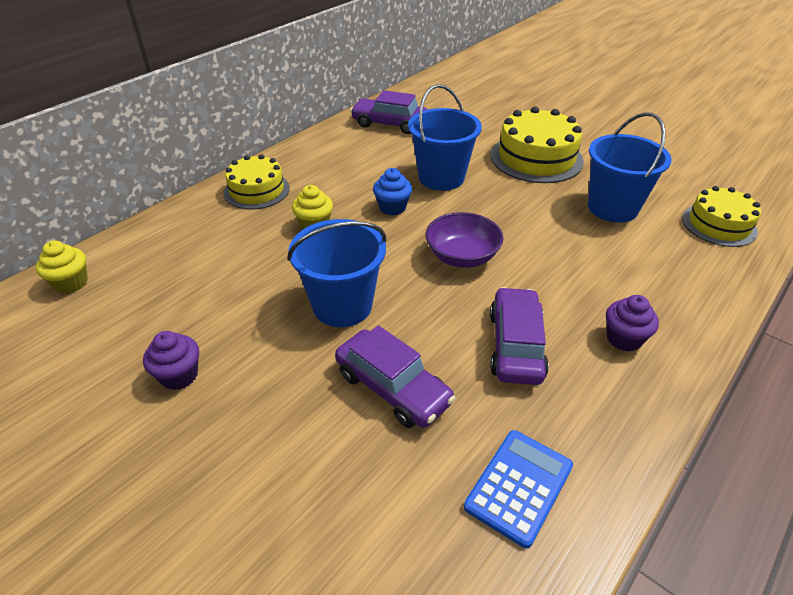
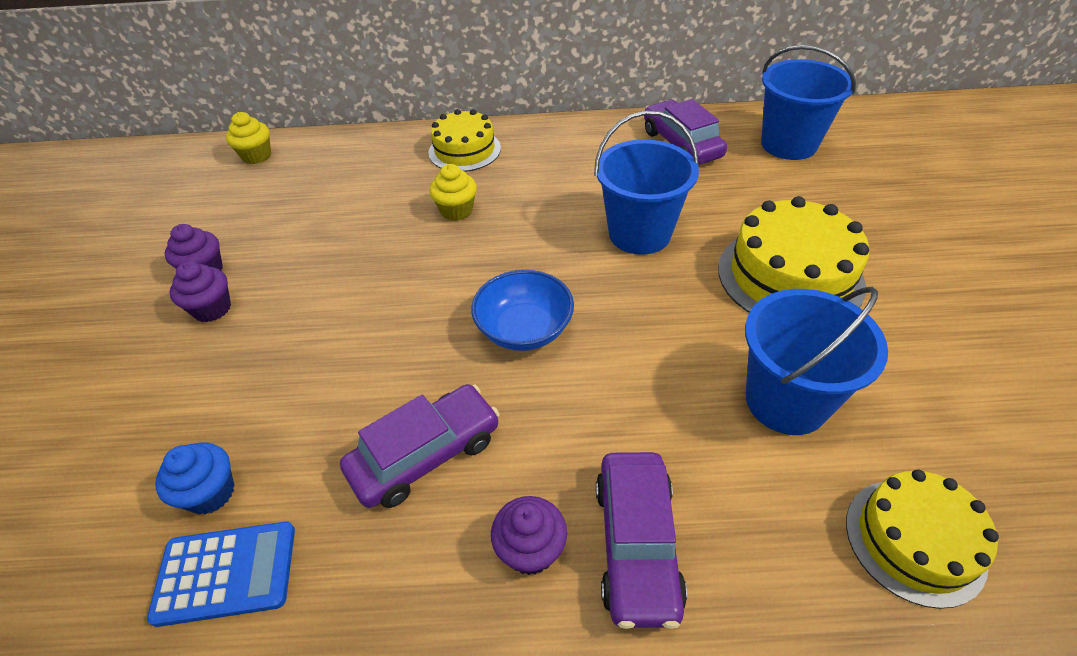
camera: 50 degrees right, 5 degrees up
(235, 390) = (212, 309): none -> purple cupcake
(342, 306) = (365, 299): blue bucket -> blue bucket (788, 144)
(392, 207) = (543, 236): blue cupcake -> blue cupcake (211, 493)
(392, 388) = (287, 399): purple car -> purple car (636, 544)
(462, 256) = (524, 329): purple bowl -> blue bowl

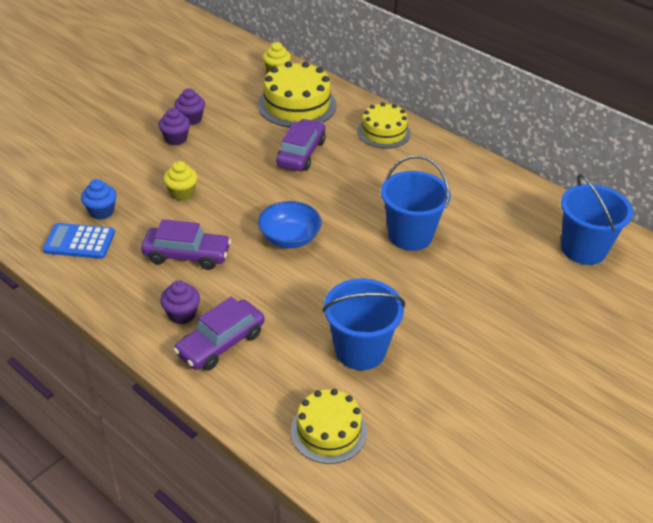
camera: 40 degrees right, 5 degrees down
(226, 573) = (79, 242): blue calculator -> blue calculator turned 150 degrees clockwise
(456, 211) = (335, 162): yellow cupcake -> yellow cupcake (182, 193)
(681, 144) = (514, 206): purple car -> purple car (301, 153)
(790, 276) = (455, 308): yellow cake -> yellow cake (297, 105)

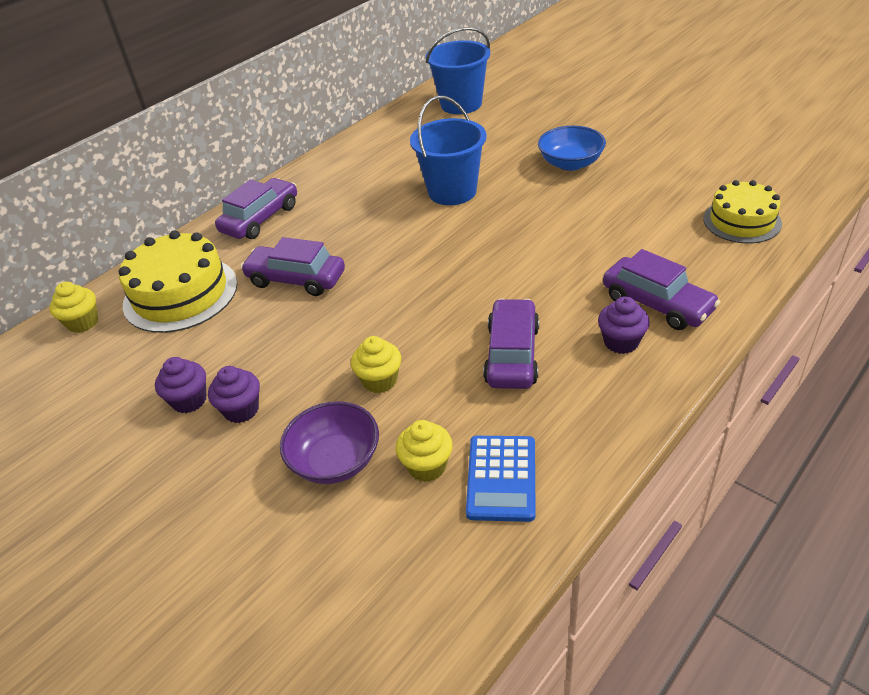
camera: 85 degrees left, 0 degrees up
(101, 212) = (427, 466): blue cupcake -> yellow cupcake
(121, 176) = (335, 460): none -> purple bowl
(289, 238) = (467, 272): blue bowl -> blue bowl (570, 163)
(360, 350) = (631, 211): blue bucket -> none
(383, 132) = (260, 219): yellow cake -> purple car

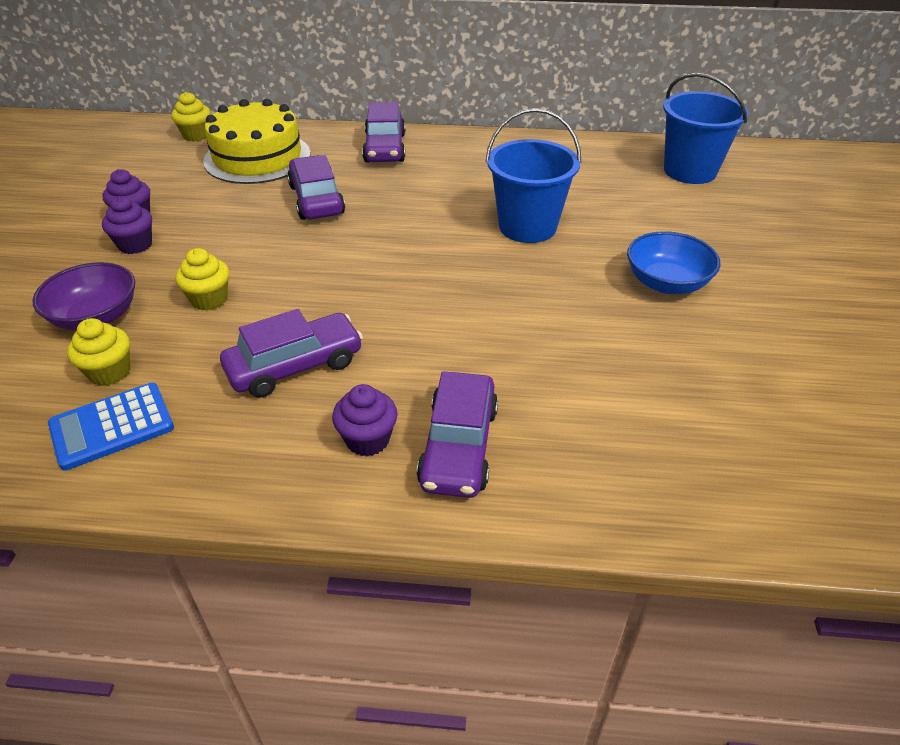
camera: 50 degrees right, 0 degrees up
(260, 219) = (385, 148): purple car -> purple car turned 90 degrees clockwise
(742, 221) = (702, 471): yellow cake -> none

